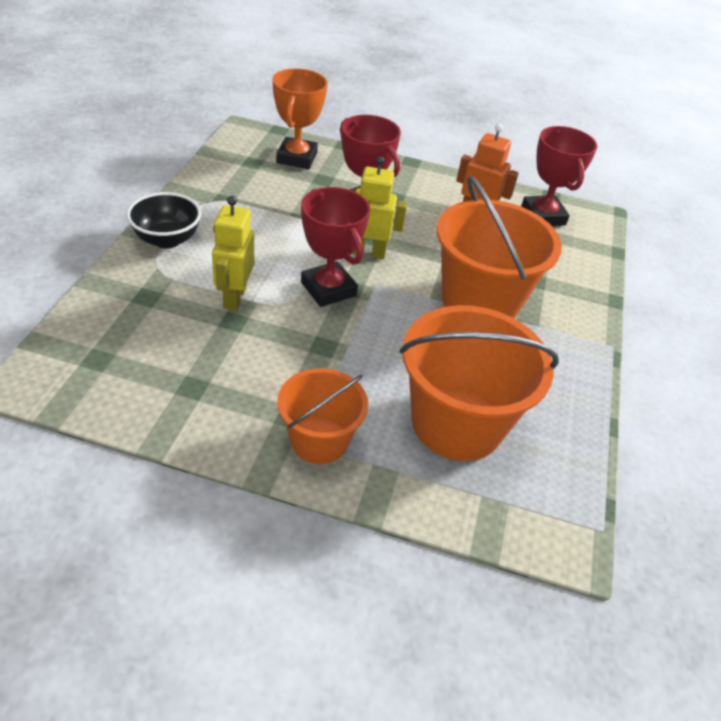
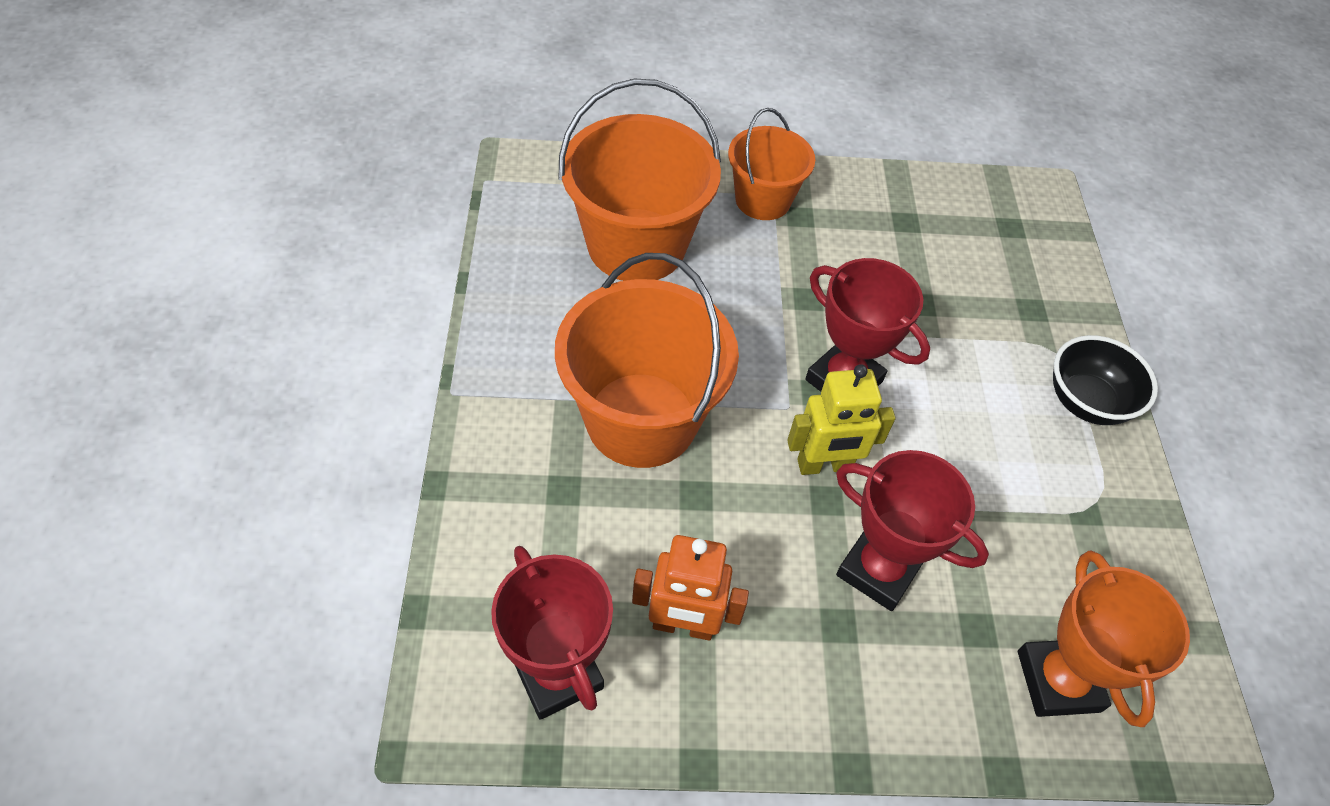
camera: 165 degrees right, 10 degrees up
(234, 297) = (942, 335): yellow robot -> none

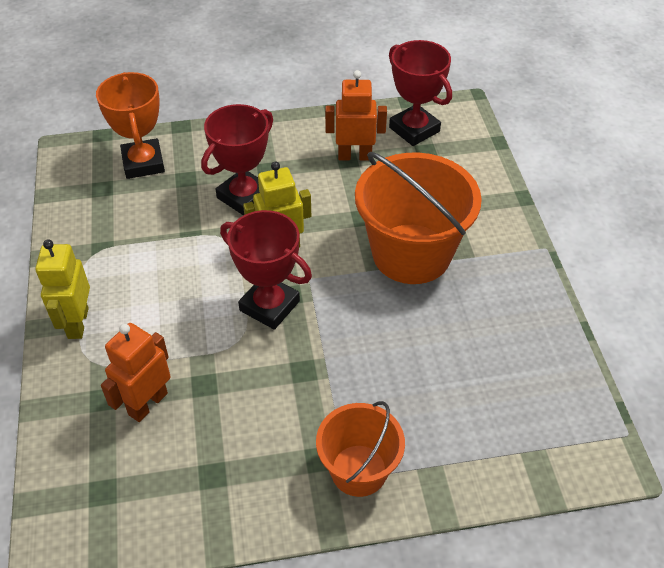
camera: 175 degrees right, 5 degrees down
(636, 245) = (462, 392): orange bucket -> none
(878, 570) = (244, 196): red trophy -> red trophy turned 75 degrees counterclockwise
(981, 295) = (147, 403): none -> orange robot
(1086, 402) = (77, 323): black bowl -> yellow robot

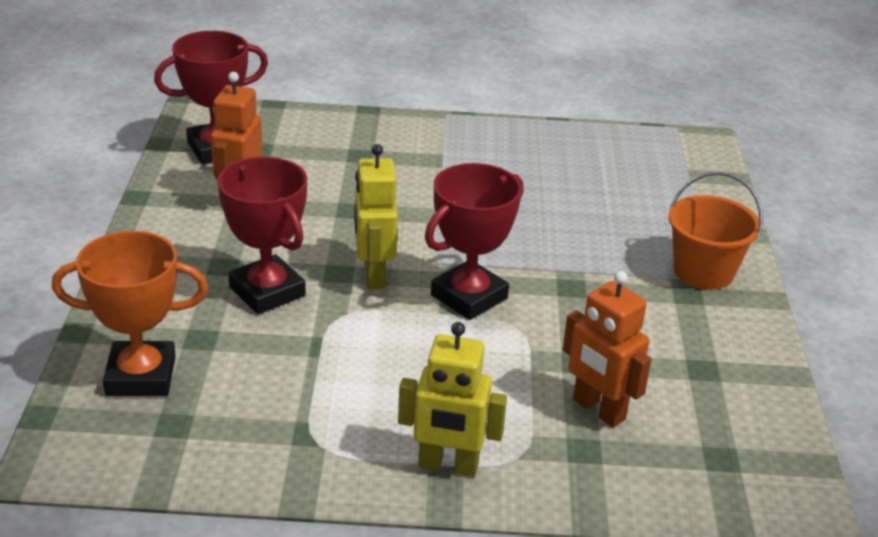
camera: 80 degrees left, 15 degrees down
(411, 254) = (423, 189): orange bucket -> none

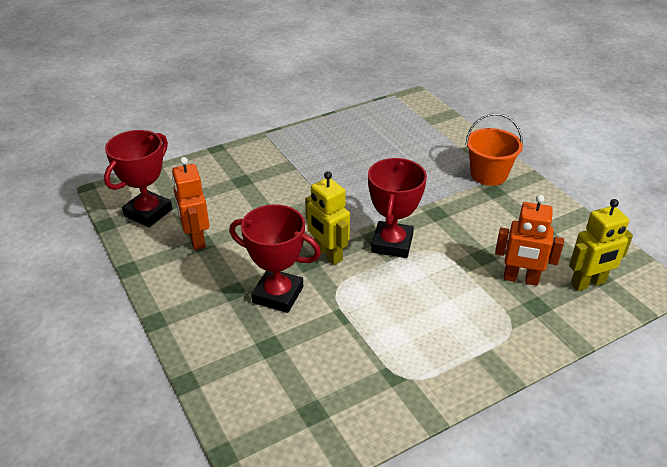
camera: 30 degrees left, 5 degrees up
(141, 376) = (259, 391): orange trophy -> none
(448, 466) = (484, 352): yellow robot -> yellow robot (588, 283)

